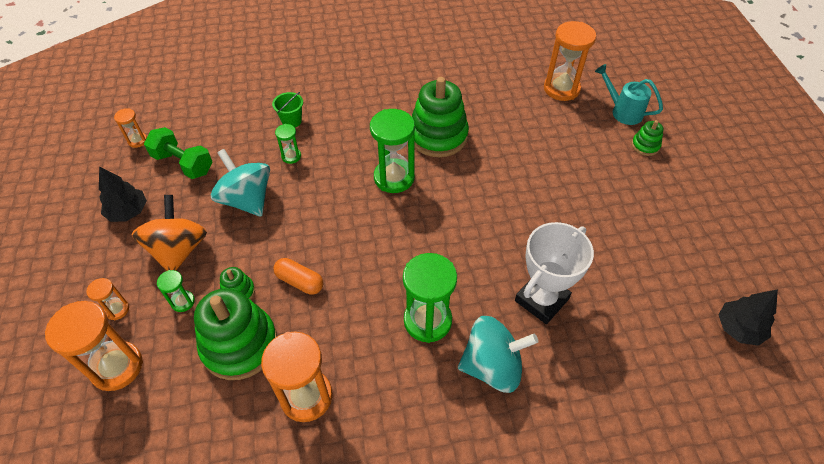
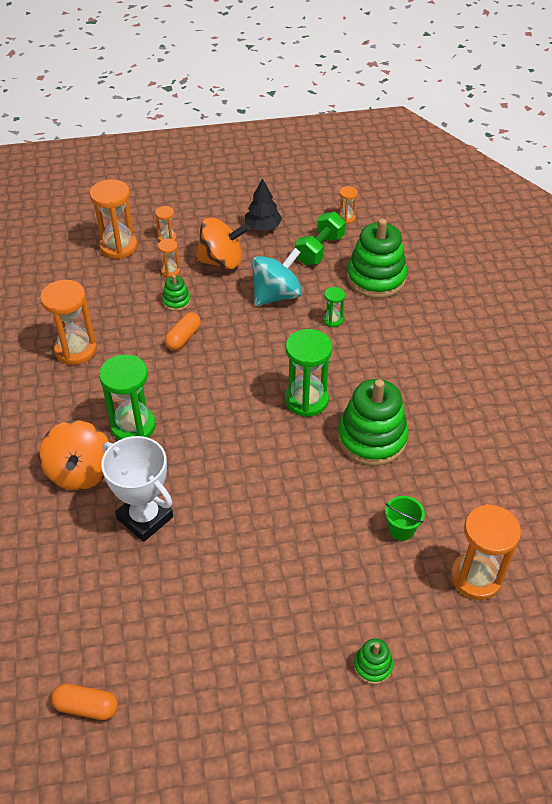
camera: 90 degrees right, 5 degrees down
(183, 302) = (170, 271): green hourglass -> orange hourglass
(239, 345) = (127, 308): green stacking toy -> green stacking toy (376, 278)
(291, 121) = (383, 316): green bucket -> green bucket (401, 529)
(492, 366) = (80, 472): turquoise spinning top -> orange spinning top
(622, 111) = (439, 649): turquoise watering can -> none
(738, 328) = (86, 706): black tree -> orange capsule

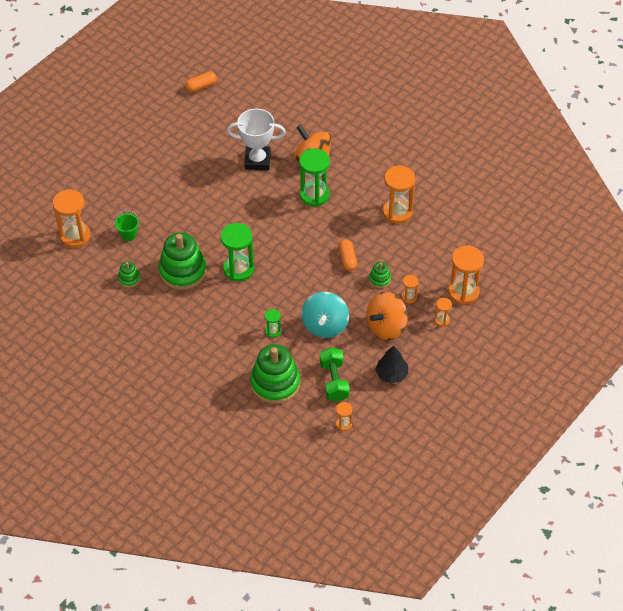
camera: 140 degrees right, 5 degrees up
(373, 666) = (96, 171): green stacking toy -> green stacking toy (129, 279)

